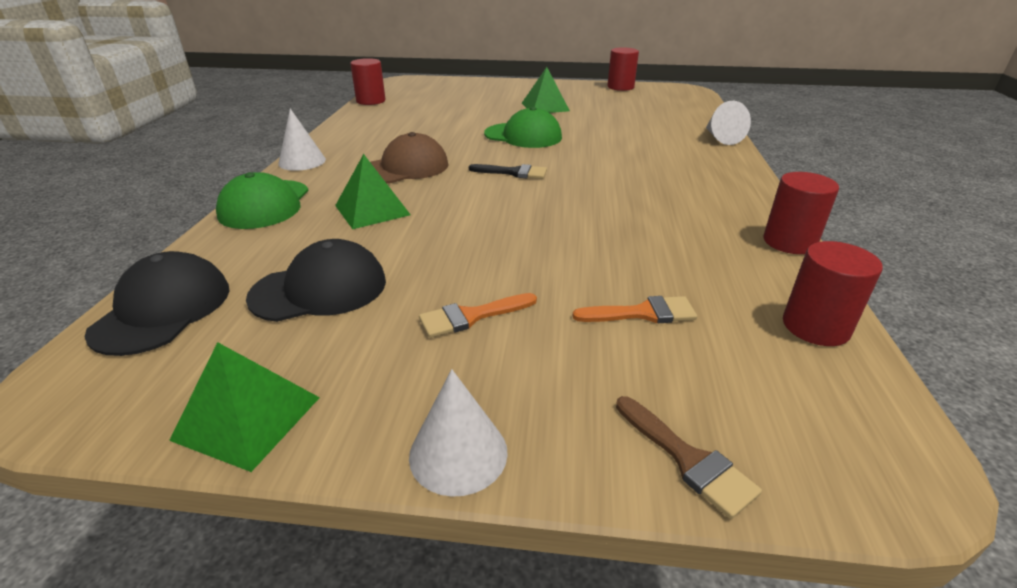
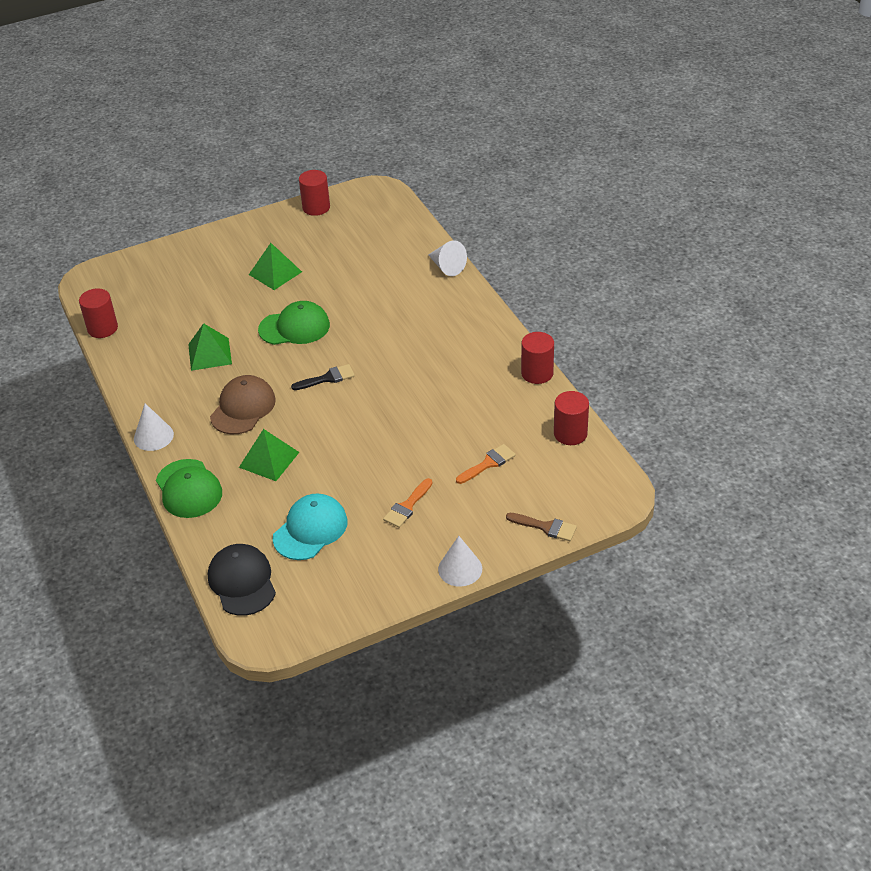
camera: 30 degrees left, 10 degrees up
(248, 418) = (360, 601): green pyramid -> green pyramid (210, 354)
(319, 289) = (310, 529): black cap -> turquoise cap

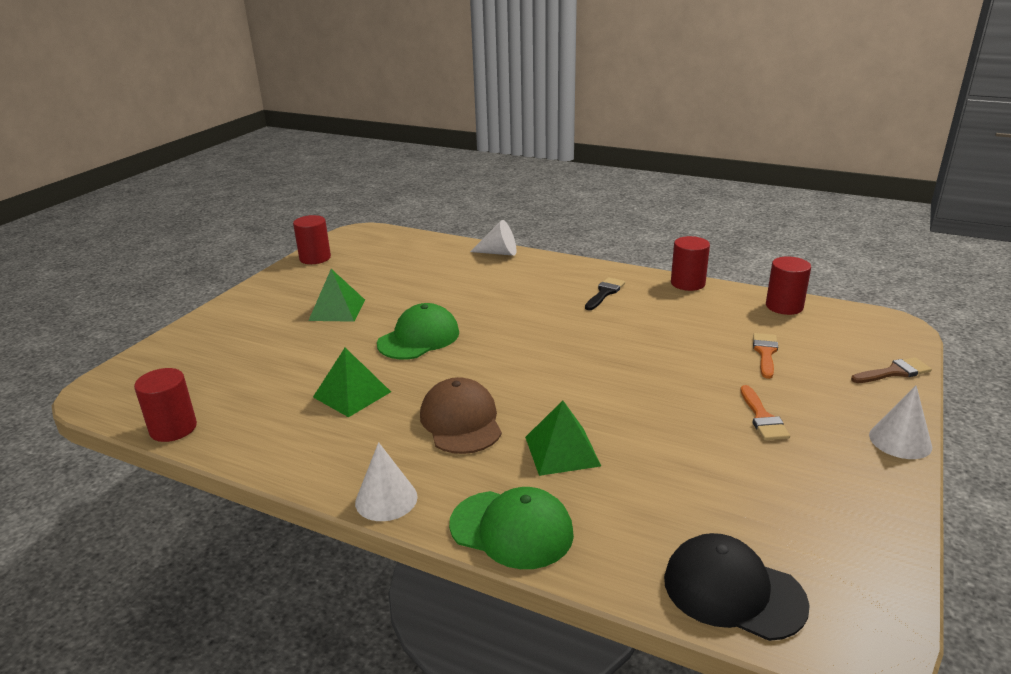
camera: 40 degrees left, 15 degrees down
(310, 529) = (712, 490): turquoise cap -> none
(327, 378) = (514, 359): black brush -> black brush (605, 293)

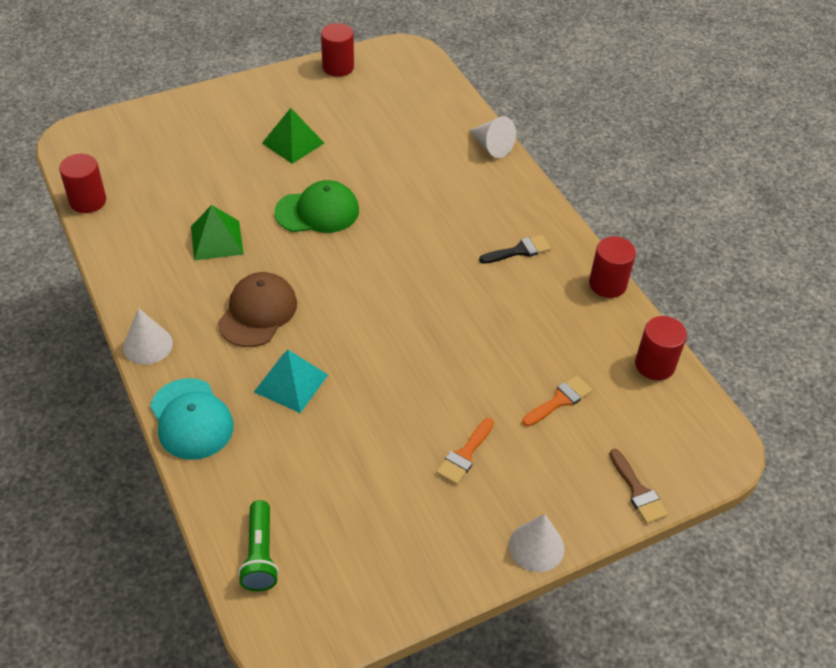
camera: 35 degrees right, 20 degrees up
(511, 529) = (191, 419): green cap -> turquoise cap
(562, 451) = (291, 383): green pyramid -> turquoise pyramid
(733, 591) = (260, 555): black cap -> green flashlight
(894, 372) = (638, 491): brown brush -> brown brush turned 45 degrees clockwise

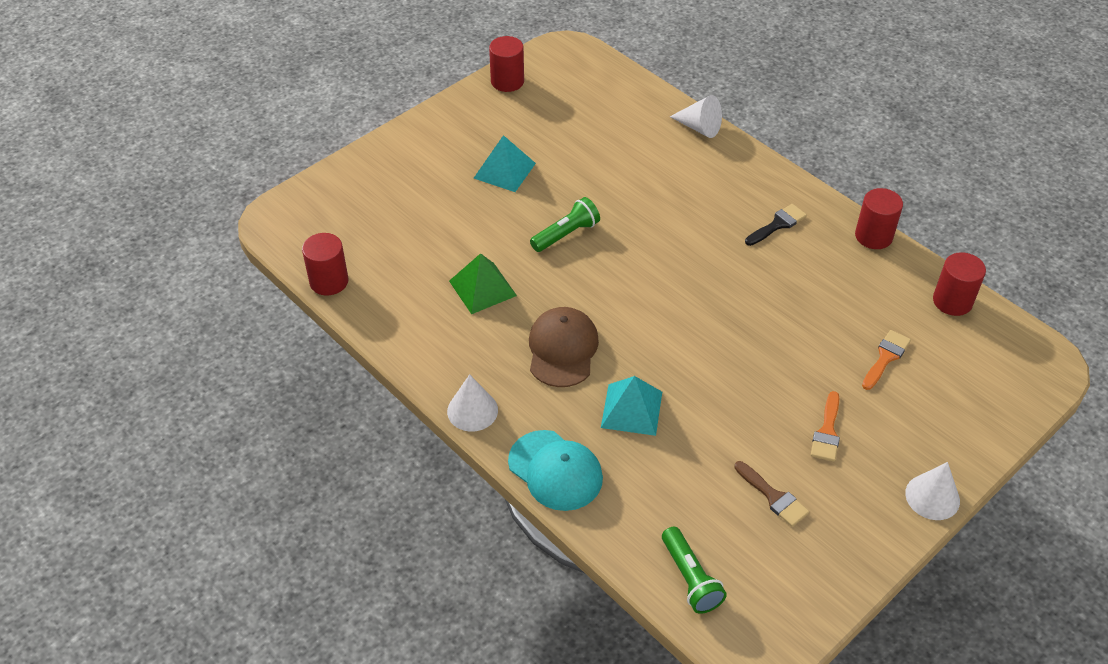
camera: 15 degrees left, 0 degrees up
(293, 143) = (504, 170): green pyramid -> turquoise pyramid
(317, 211) = (566, 234): green cap -> green flashlight
(638, 491) = (994, 421): brown brush -> brown brush (773, 497)

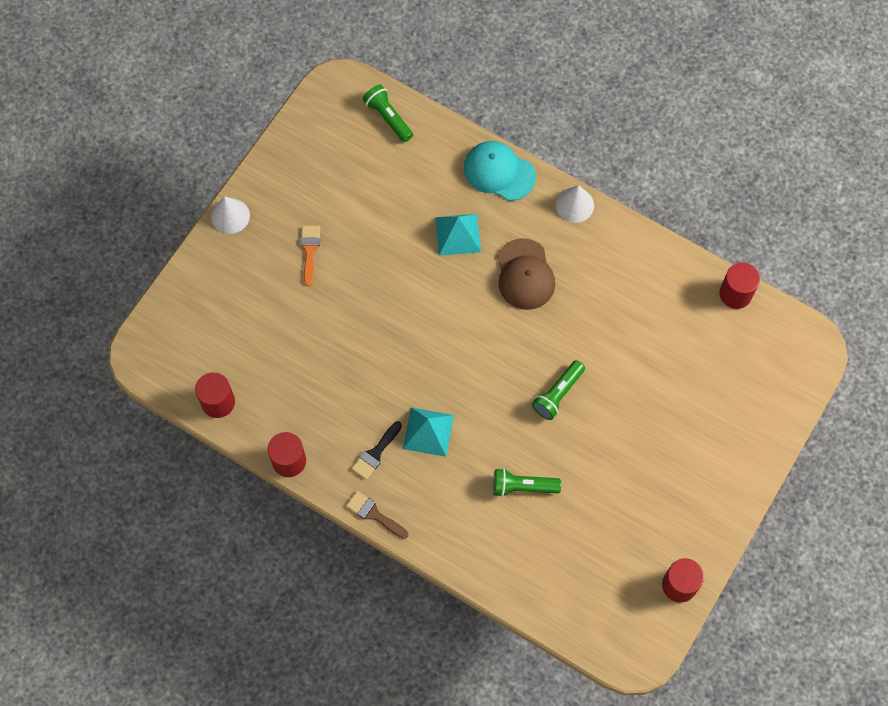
camera: 165 degrees right, 20 degrees up
(482, 288) = (608, 318): green pyramid -> none
(504, 170) = (638, 458): turquoise pyramid -> turquoise pyramid (428, 432)
(630, 171) = (522, 487): none -> green flashlight
(699, 127) = (470, 565): white cone -> none
(773, 497) = (342, 189): brown brush -> brown brush (374, 514)
(886, 357) = (270, 330): orange brush -> none

